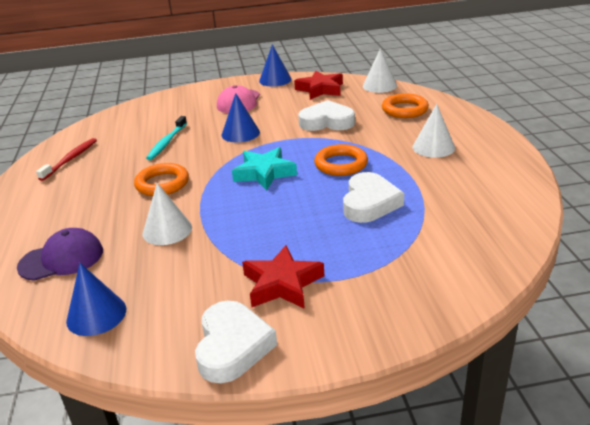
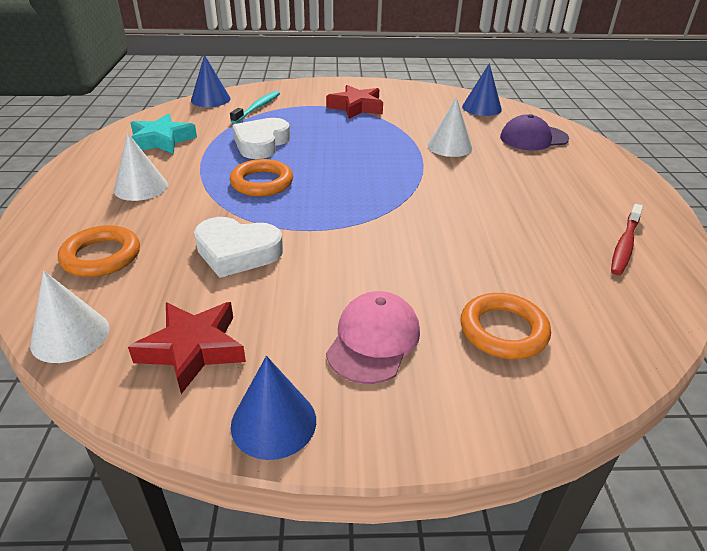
camera: 175 degrees left, 5 degrees up
(162, 184) = (471, 190): orange ring -> orange ring (503, 331)
(167, 142) = (489, 253): turquoise toothbrush -> turquoise toothbrush (257, 107)
(232, 346) = (391, 89): white heart -> none
(240, 133) = (376, 252): blue cone -> blue cone (210, 99)
(264, 173) = (352, 185): turquoise star -> turquoise star (161, 140)

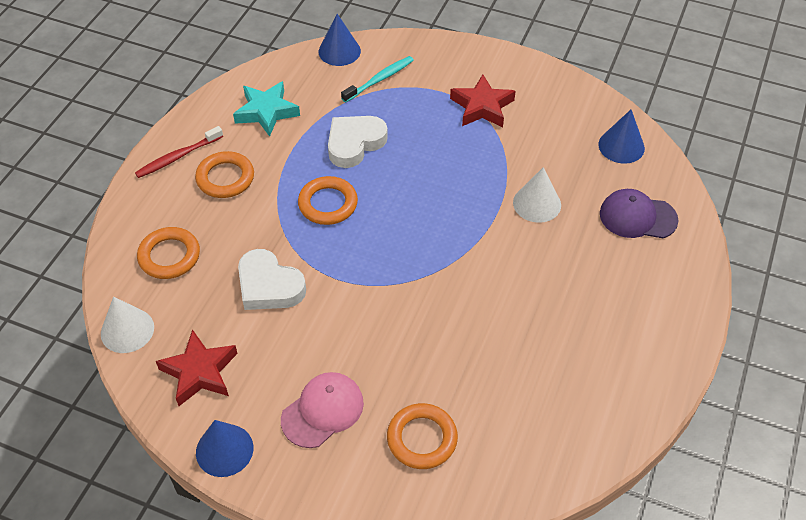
camera: 25 degrees right, 15 degrees up
(141, 187) = (225, 178): white cone -> orange ring
(624, 245) = (598, 392): red toothbrush -> red toothbrush (178, 157)

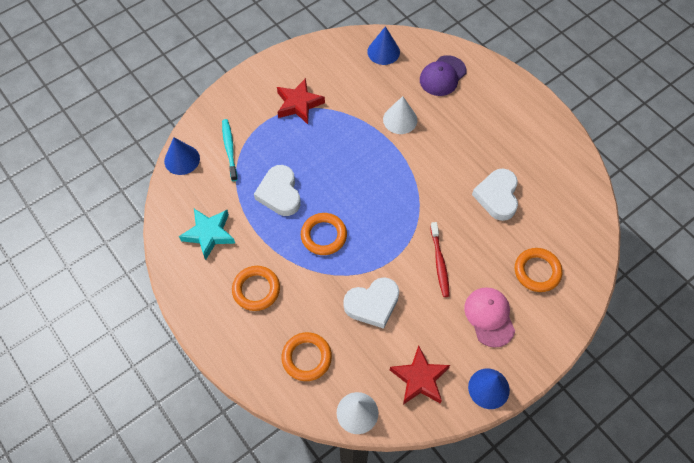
camera: 60 degrees left, 10 degrees up
(178, 157) = (212, 313): red toothbrush -> red toothbrush (439, 263)
(502, 348) = (497, 196): none -> white heart

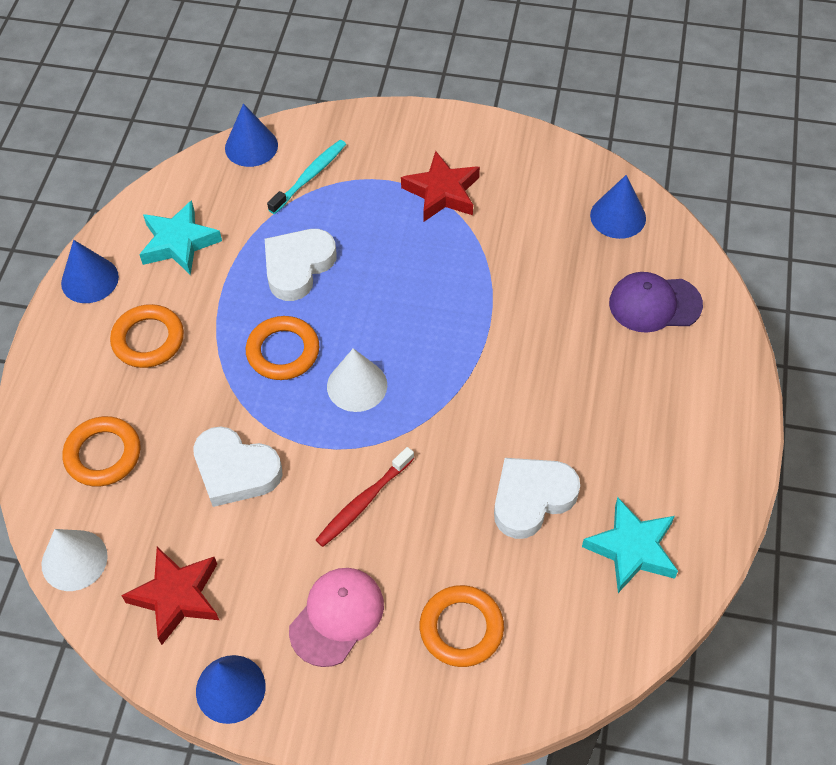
camera: 50 degrees right, 5 degrees down
(189, 291) = (90, 280): none -> blue cone
(400, 119) = (533, 307): white cone -> white cone (357, 385)
(553, 179) = (632, 549): none -> turquoise star

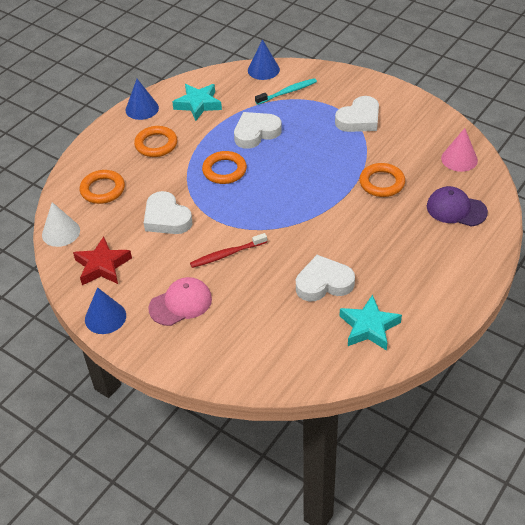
camera: 25 degrees right, 10 degrees down
(357, 385) = (255, 198): white cone -> none
(442, 192) = (359, 119): red star -> white heart
(461, 628) = (246, 332): orange ring -> orange ring (382, 183)
(618, 216) = (459, 159): blue cone -> pink cone

